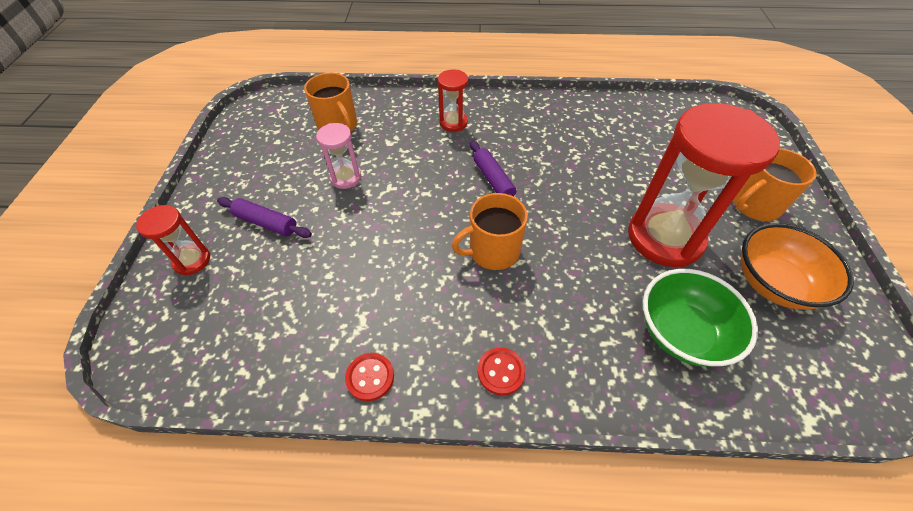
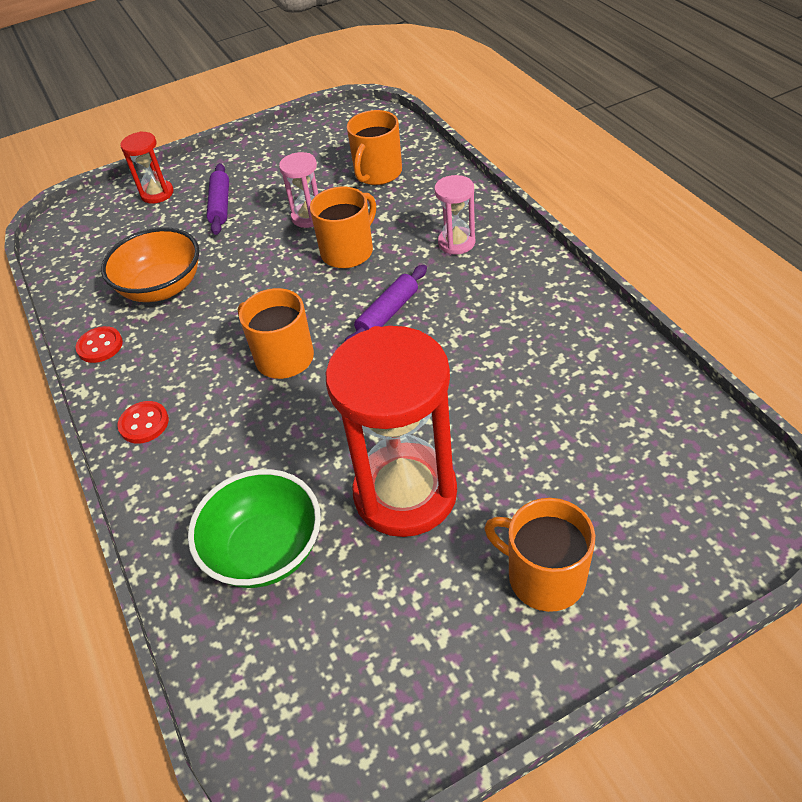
camera: 65 degrees right, 5 degrees down
(409, 173) = (348, 251): none -> orange mug
(453, 123) = (456, 243): red hourglass -> pink hourglass
(774, 283) = (401, 629): orange bowl -> orange bowl (162, 287)

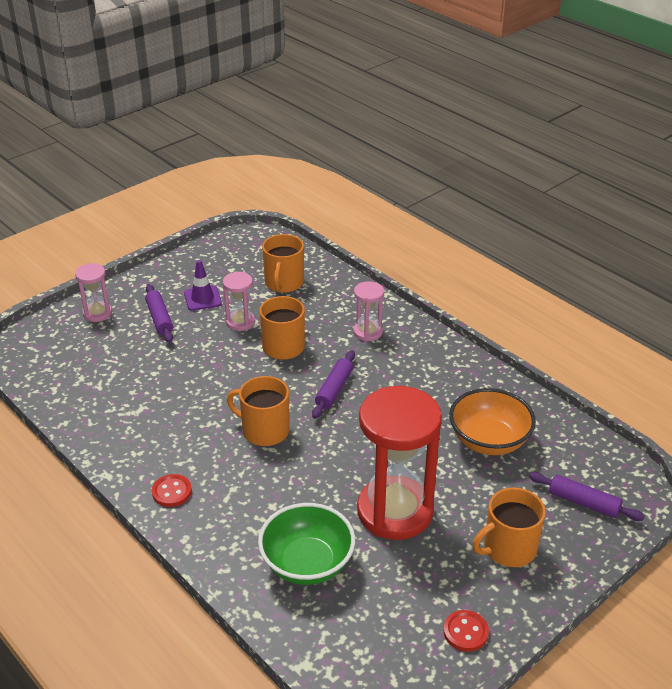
camera: 20 degrees left, 10 degrees down
(100, 346) = (105, 439): red button -> red button (465, 632)
(157, 193) = (97, 313): red hourglass -> pink hourglass
(162, 287) = (138, 388): orange bowl -> orange bowl (489, 441)
(277, 185) = (202, 298): none -> purple traffic cone
(544, 576) = (508, 549): orange mug -> orange mug turned 45 degrees counterclockwise
(677, 522) = (583, 502): none -> purple rolling pin

